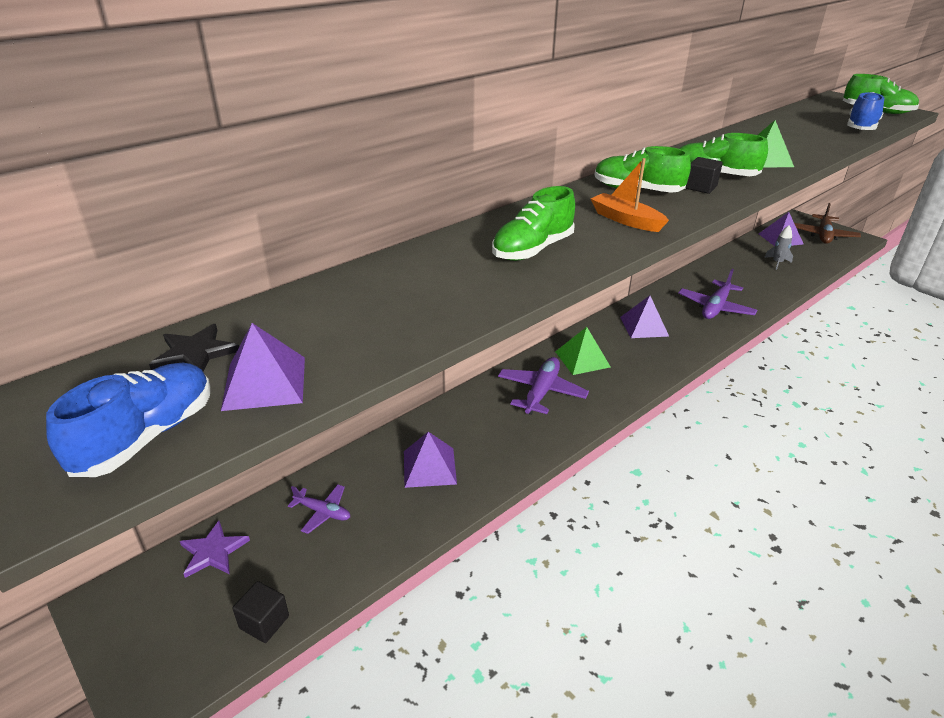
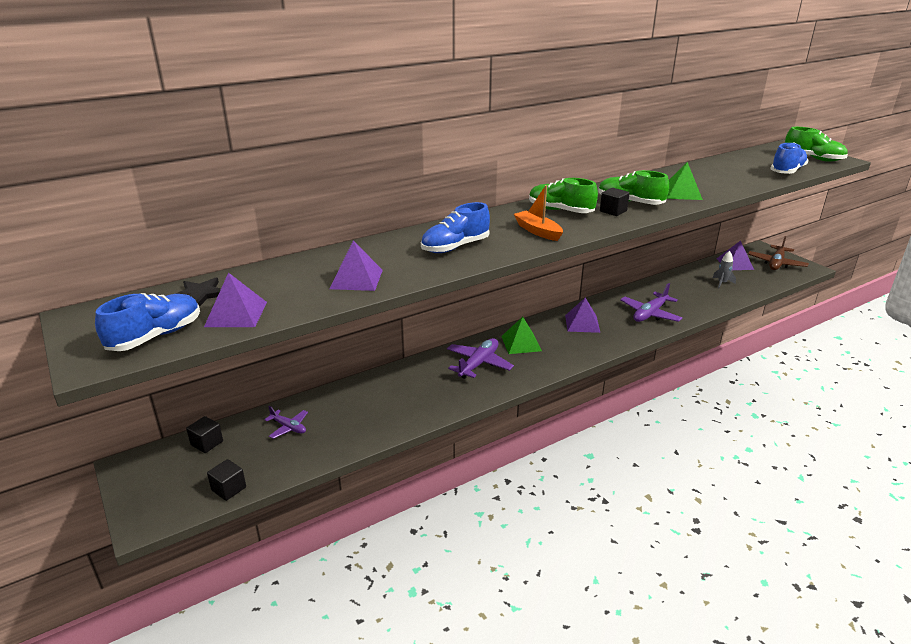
camera: 10 degrees right, 5 degrees down
(213, 551) = (207, 443): purple star -> black cube
(429, 467) = (374, 406): purple pyramid -> purple pyramid (356, 279)
(532, 250) = (455, 247): green shoe -> blue shoe

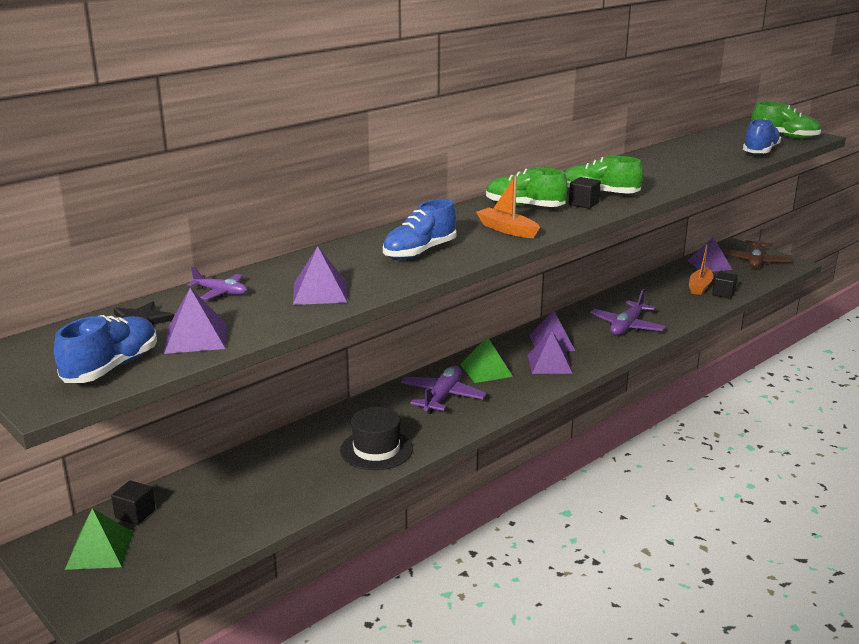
camera: 10 degrees left, 5 degrees down
(229, 489) = (183, 559): black cube -> black cube (723, 293)
(288, 427) = (233, 486): purple plane -> purple plane (221, 292)
(411, 406) = (376, 450): none -> black hat
(575, 342) = (549, 364): none -> purple pyramid
(681, 193) = (653, 180): green pyramid -> green pyramid (100, 550)
(722, 283) = (700, 287): grey rocket -> orange boat

